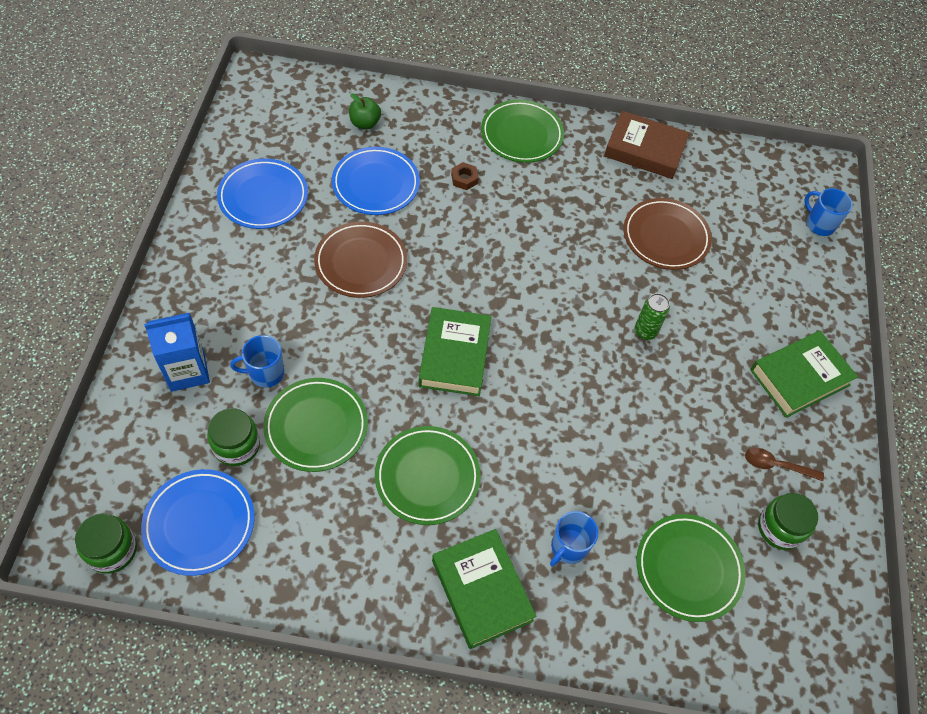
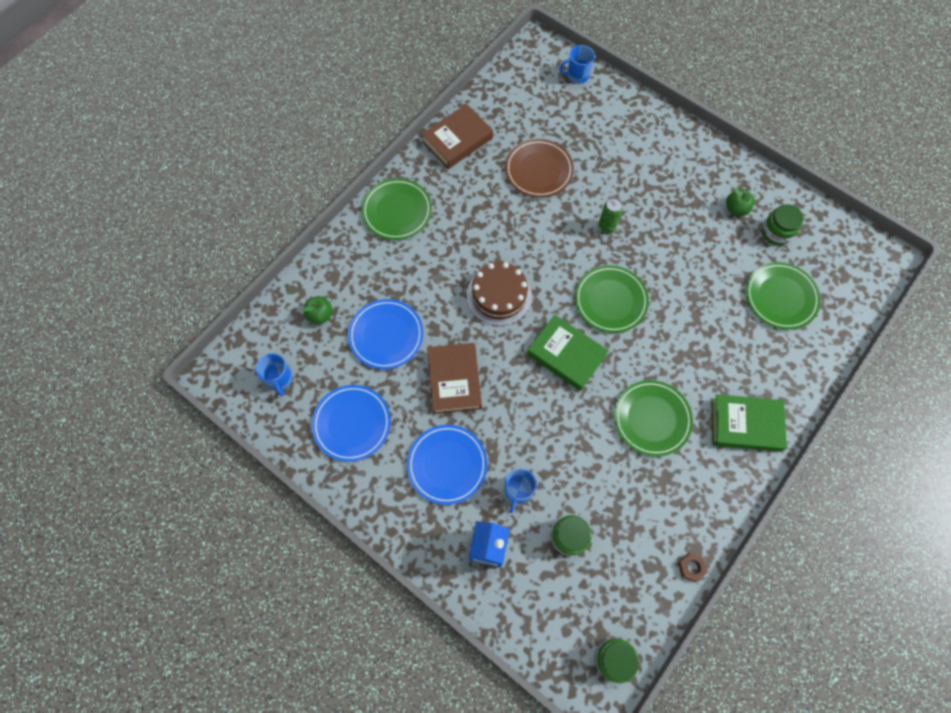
camera: 55 degrees left, 10 degrees up
(200, 523) = (619, 588): blue plate -> blue plate (447, 465)
(316, 427) = (579, 474): green plate -> green plate (610, 300)
(361, 262) = (454, 380): brown plate -> brown book
(464, 179) = (416, 271): brown nut -> brown nut (691, 567)
(486, 262) = (499, 295): none -> brown cake
(568, 547) = (738, 358): blue mug -> blue mug (280, 379)
(776, 465) = (736, 209): brown spoon -> green apple
(800, 377) = (683, 158): green book -> none

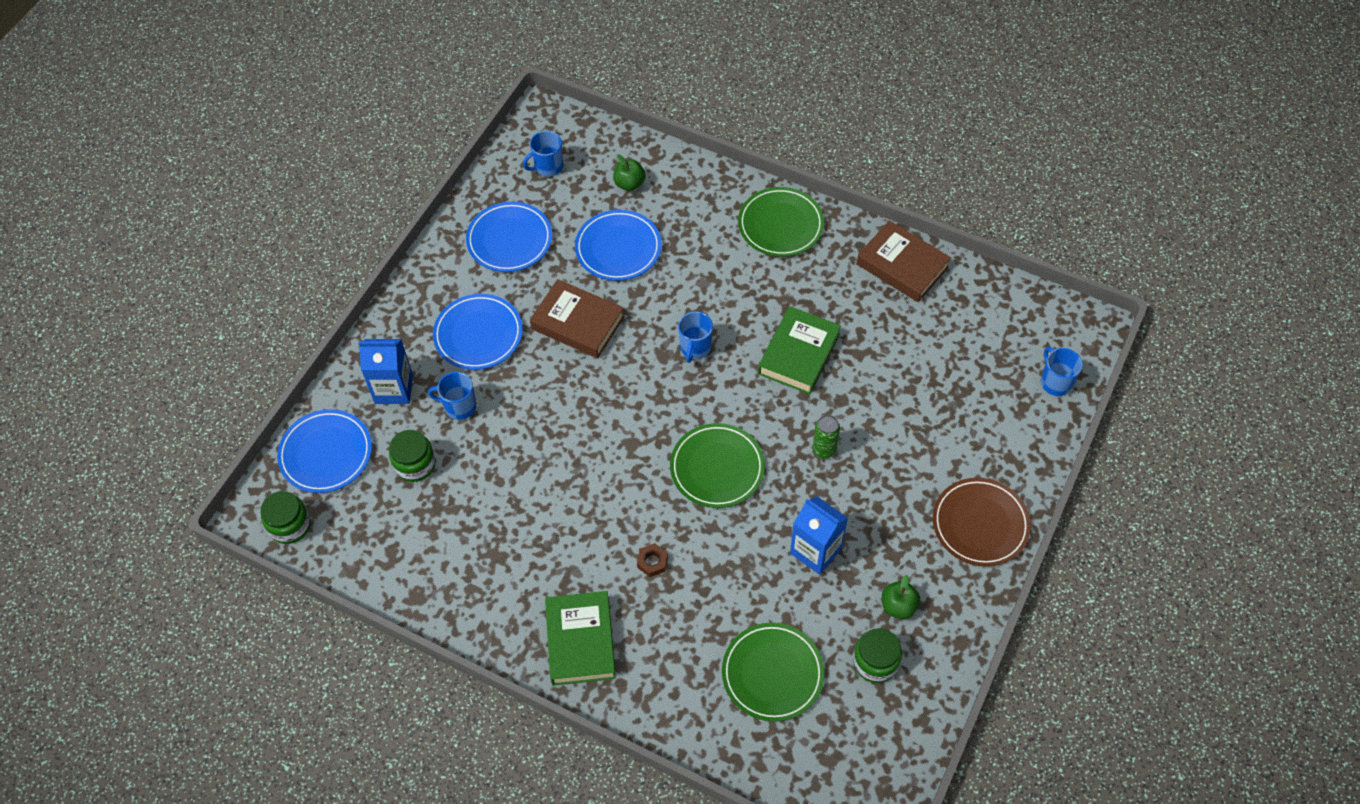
camera: 80 degrees right, 10 degrees down
(454, 380) = (578, 323): brown book -> brown book turned 45 degrees clockwise
(499, 295) = (695, 348): brown cake -> blue mug
(538, 170) = (885, 361): brown plate -> brown plate (980, 524)
(544, 618) = (326, 454): none -> blue plate
(566, 355) = (633, 430): green book -> green book (799, 354)
(651, 419) = (568, 533): green plate -> none
(688, 249) = (815, 551): none -> blue carton
(691, 567) = (396, 594): brown nut -> brown nut (652, 562)

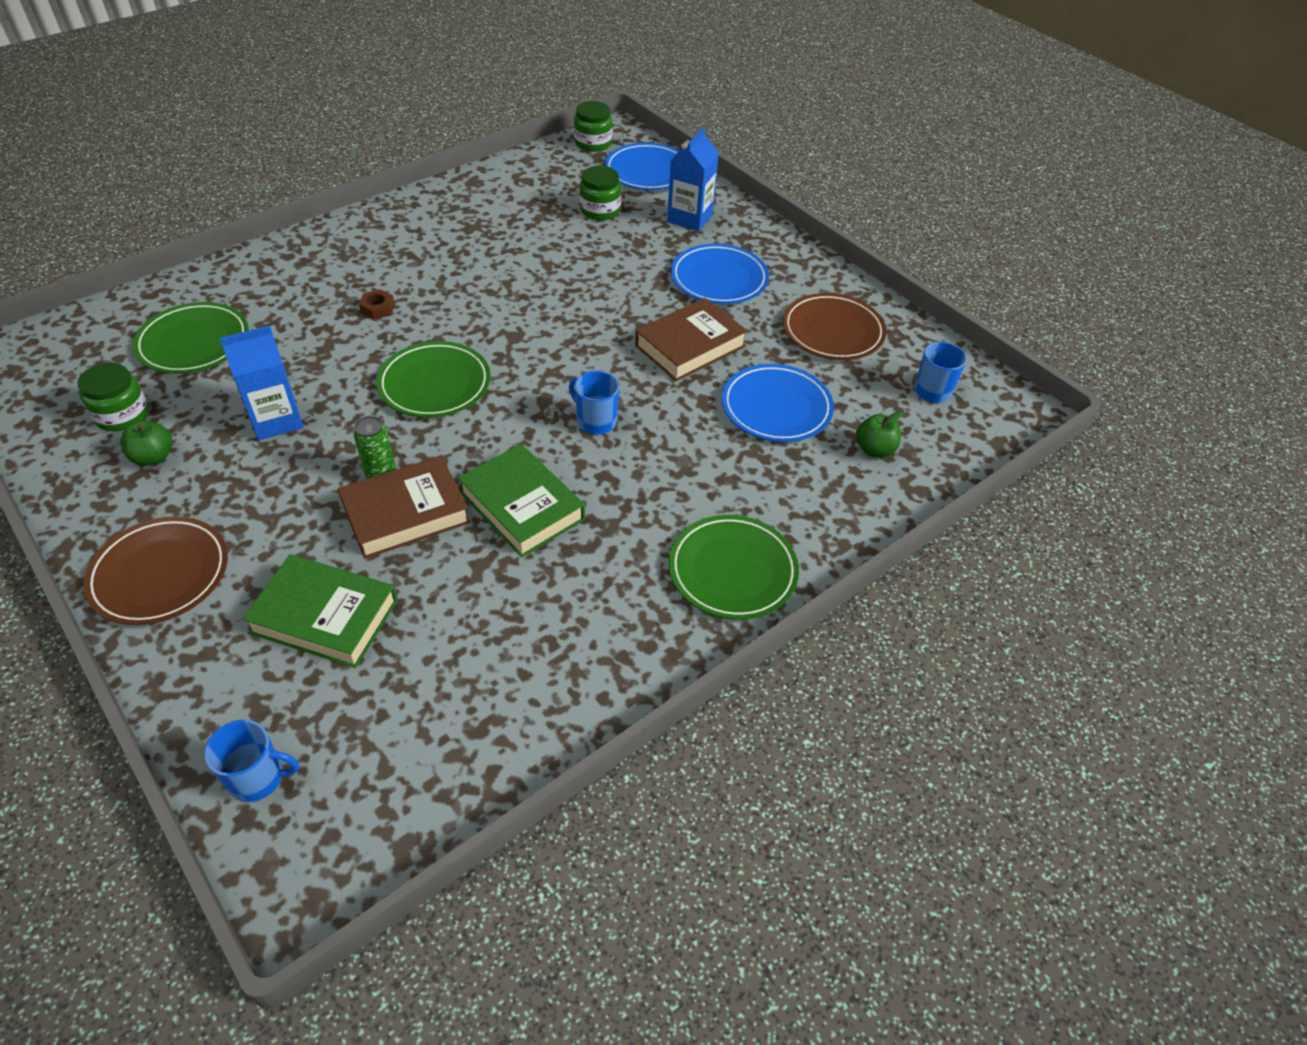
camera: 110 degrees right, 10 degrees down
(459, 406) = (642, 247): blue mug -> none
(509, 240) = (832, 331): blue plate -> brown plate
(581, 641) = (348, 247): green book -> green book (325, 617)
(902, 265) = (583, 681): brown book -> brown book (406, 513)

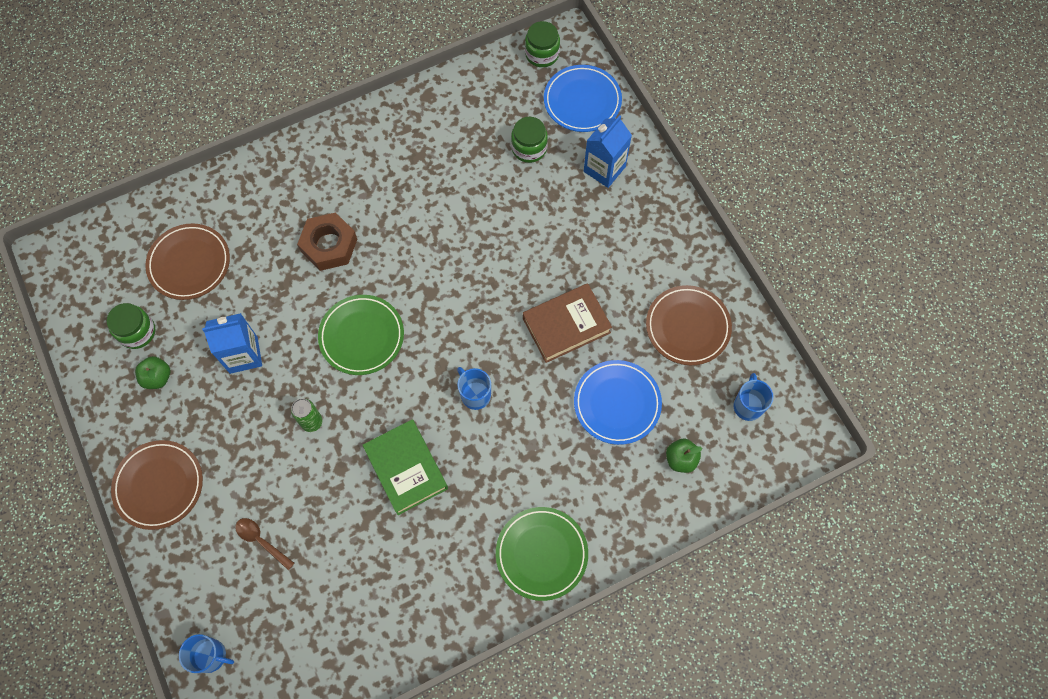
camera: 15 degrees right, 20 degrees up
(194, 343) = (189, 263): green plate -> brown plate
(325, 617) = (261, 541): green book -> brown spoon
(378, 308) = (329, 245): brown nut -> brown nut, size x2.08
(406, 513) = (324, 461): brown book -> none
(719, 279) = (610, 250): blue plate -> none

